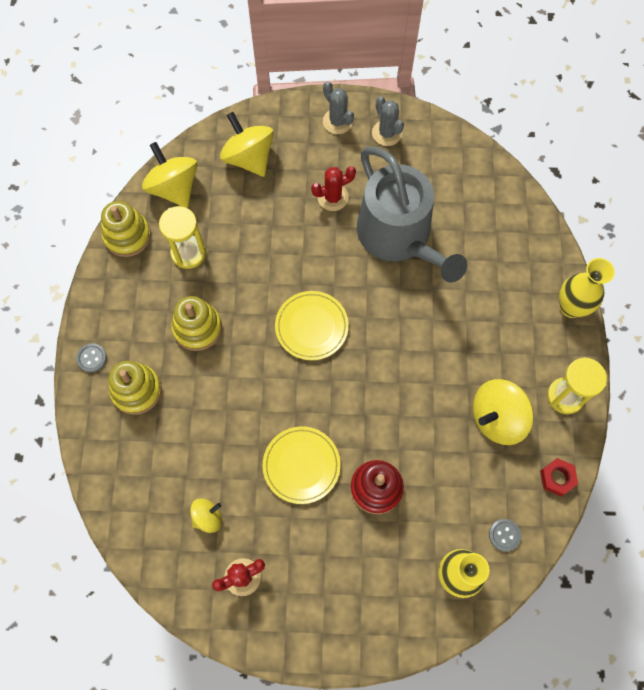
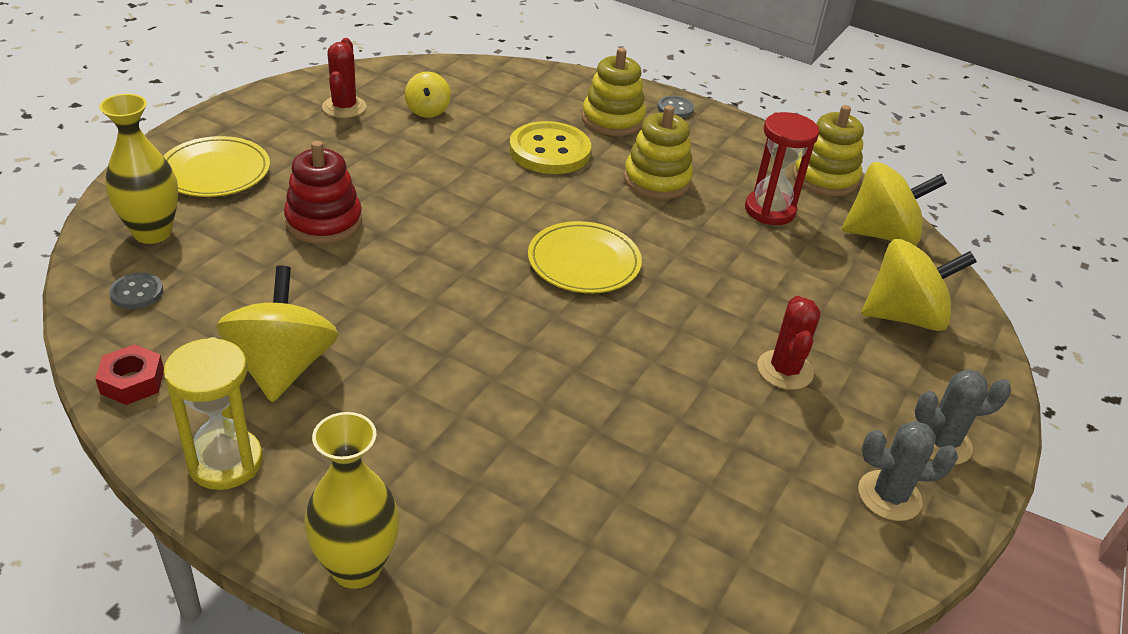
camera: 115 degrees right, 30 degrees down
(188, 253) = (770, 210): yellow hourglass -> red hourglass
(206, 407) = (549, 151): none -> yellow button
(301, 465) = (413, 183): yellow plate -> yellow plate (215, 171)
(399, 237) = (664, 410): grey watering can -> none

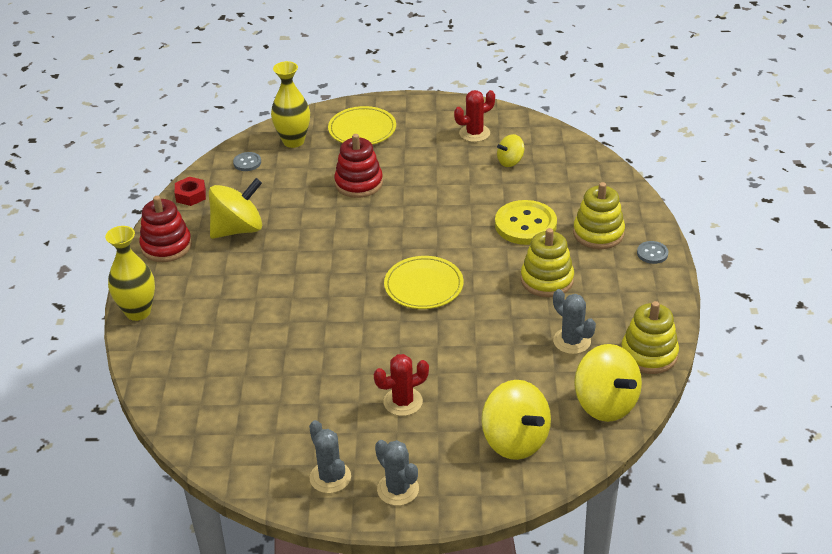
camera: 65 degrees right, 0 degrees up
(225, 462) = (166, 246): yellow hourglass -> red stacking toy
(770, 210) = (572, 341): red hourglass -> grey cactus

